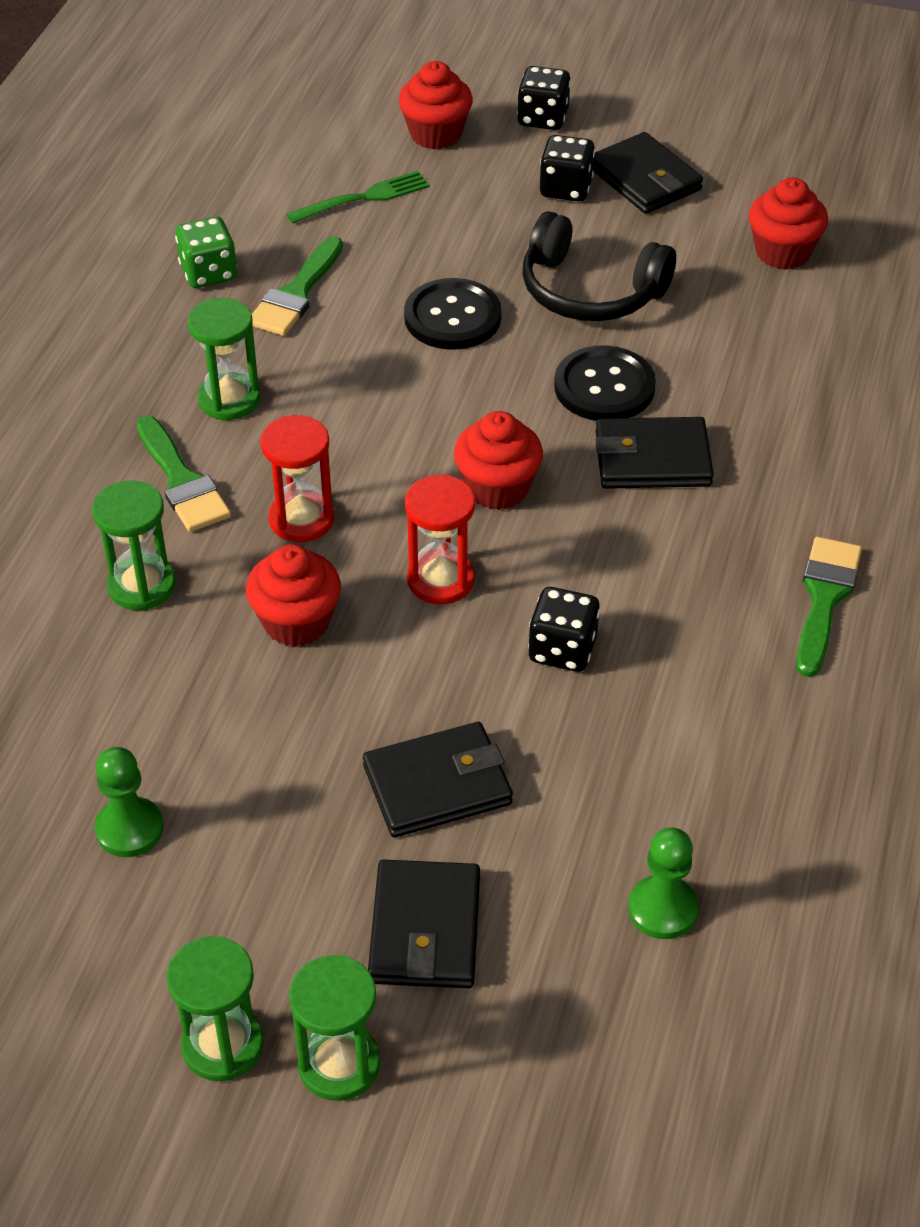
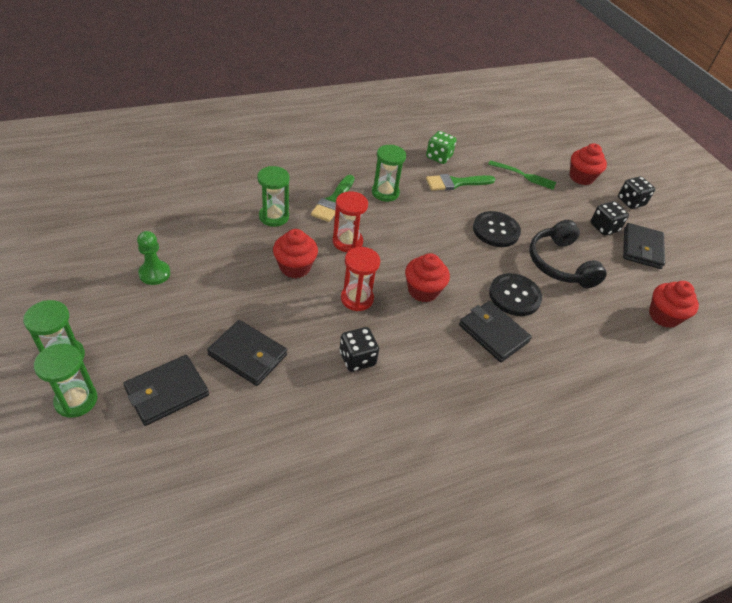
camera: 45 degrees right, 0 degrees up
(662, 909) = (239, 477): green pawn -> none
(824, 599) = (480, 444): green brush -> none

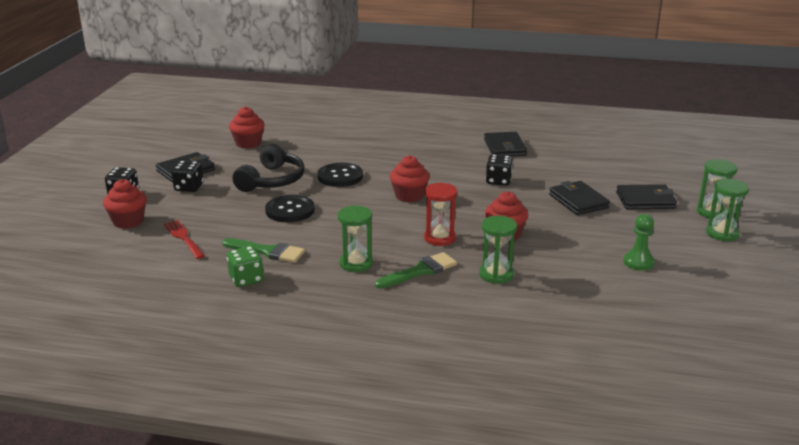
camera: 140 degrees left, 20 degrees down
(357, 298) = (468, 205): red hourglass -> none
(493, 333) = (385, 167): black wallet -> black wallet (504, 147)
(523, 175) = (184, 238): green fork -> red fork

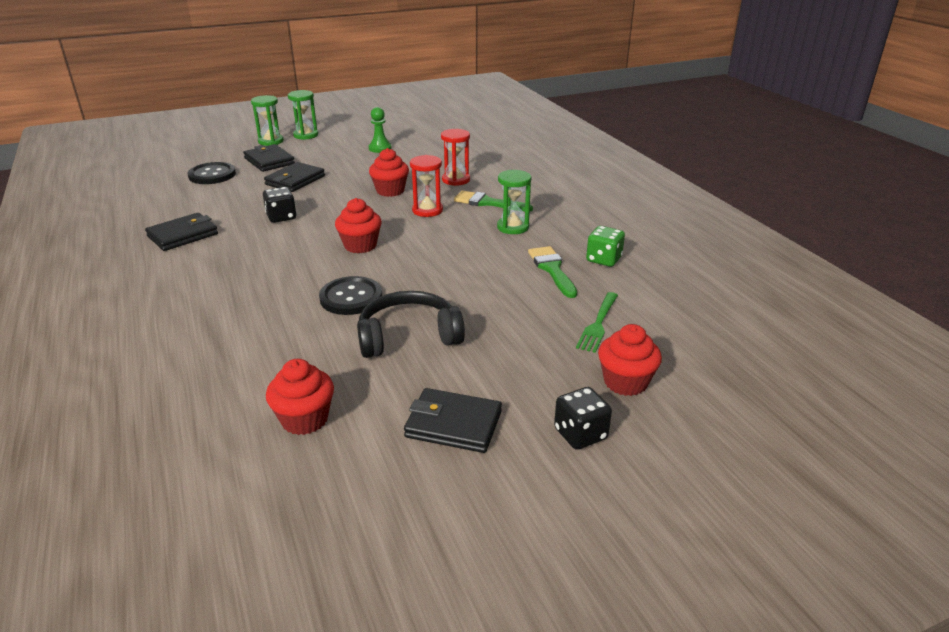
camera: 125 degrees left, 5 degrees up
(184, 238) = (598, 323): red fork -> green fork
(189, 187) = (496, 389): black dice -> none
(290, 210) = (465, 292): black button -> black button (212, 175)
(496, 274) = (456, 180): green hourglass -> red hourglass

